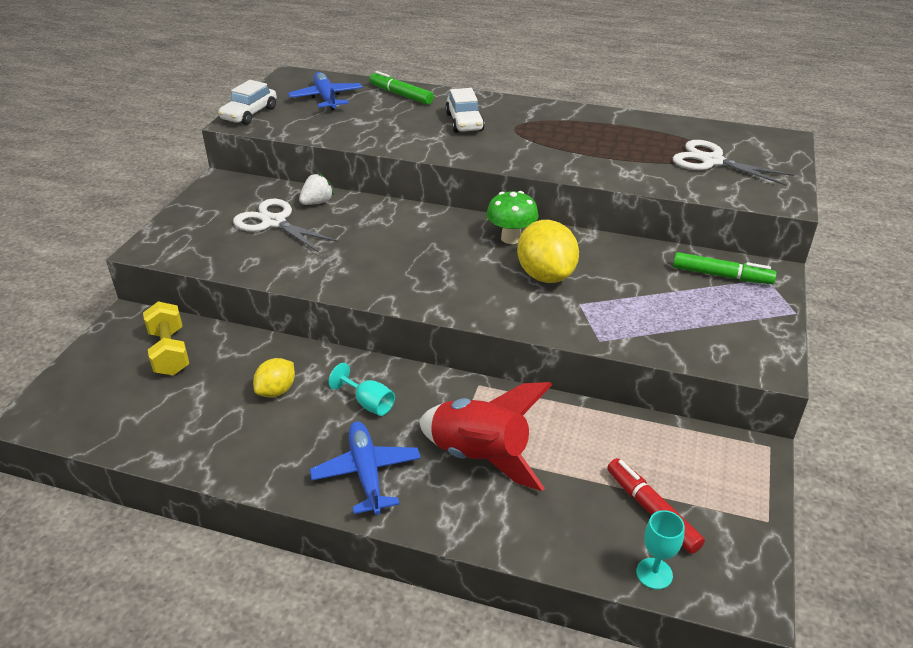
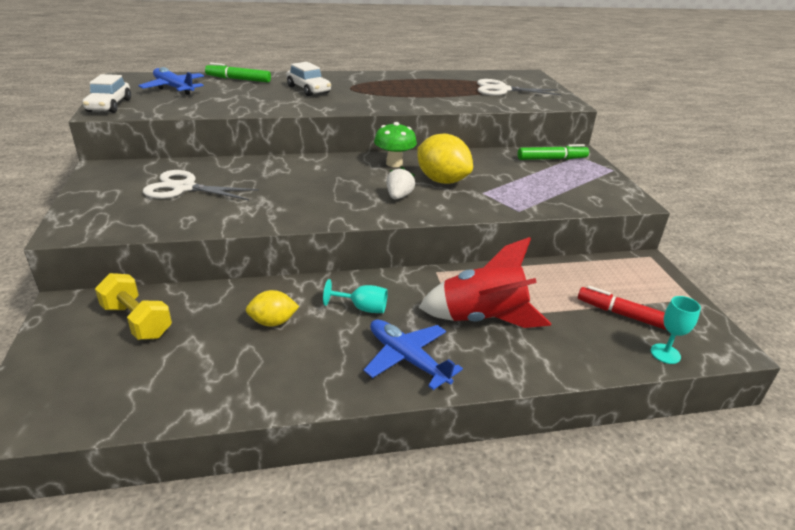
camera: 30 degrees left, 5 degrees down
(276, 391) = (273, 322): yellow lemon -> yellow lemon turned 75 degrees clockwise
(317, 202) = (212, 168): white strawberry -> white strawberry (399, 196)

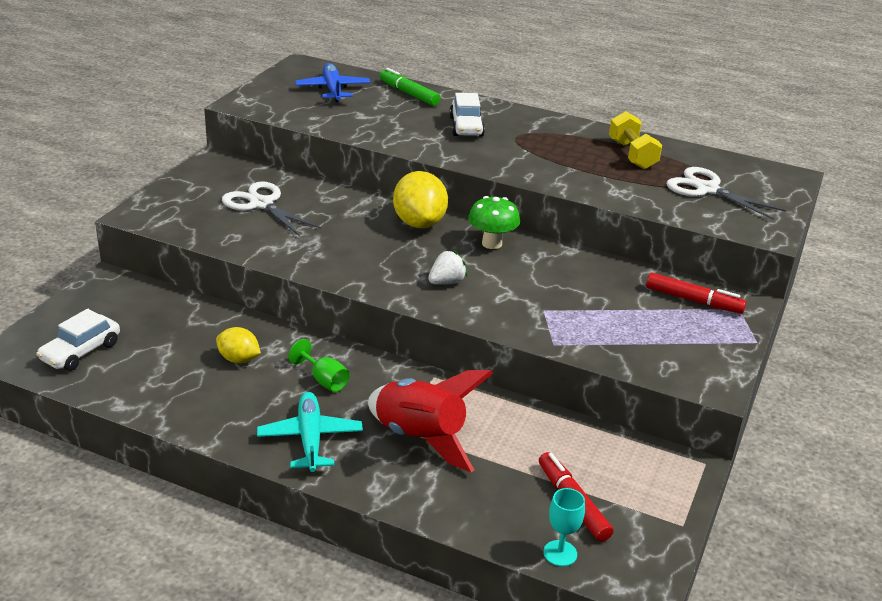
camera: 35 degrees right, 0 degrees up
(109, 105) = (254, 97): white car -> white car (81, 352)
(137, 321) = (143, 314): yellow dumbbell -> yellow dumbbell (632, 155)
(362, 308) = (324, 380): turquoise goblet -> green goblet
(407, 359) = (310, 439): blue plane -> turquoise plane
(442, 180) = (517, 281): yellow lemon -> yellow lemon (419, 223)
(552, 159) = (693, 300): green marker -> red marker

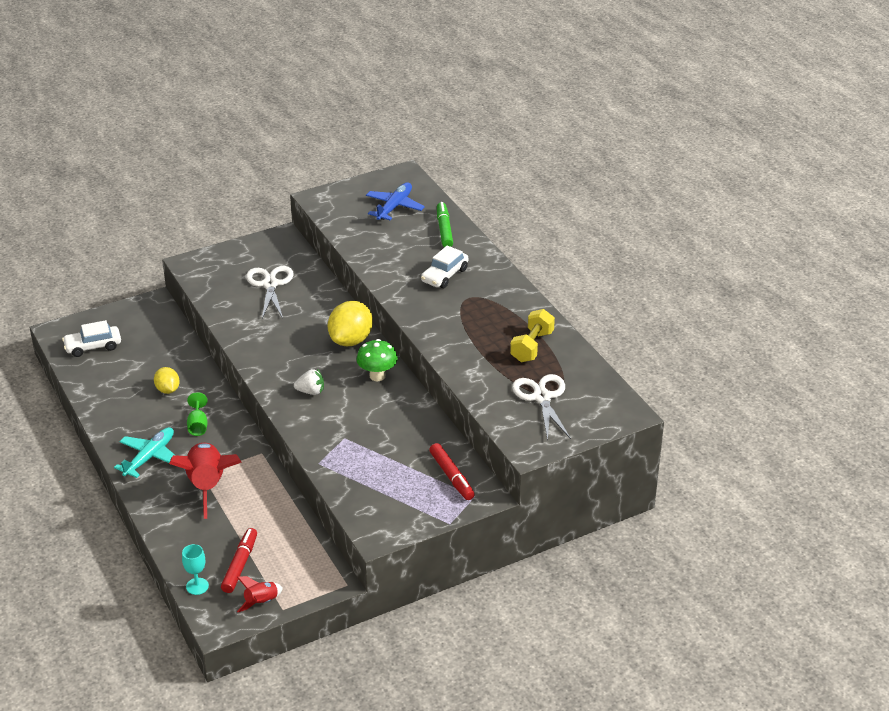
camera: 40 degrees right, 5 degrees up
(652, 530) = (261, 602): none -> red rocket

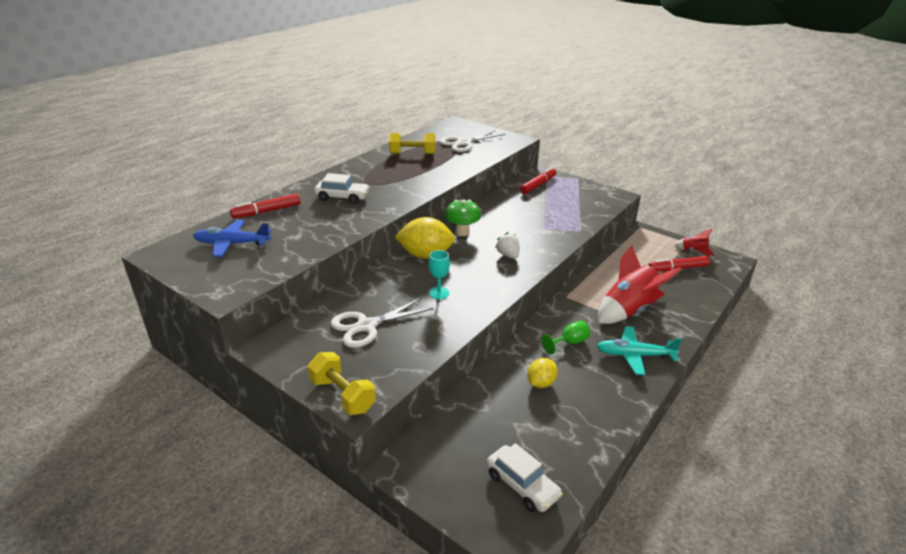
camera: 115 degrees left, 5 degrees down
(197, 586) = (717, 279): turquoise goblet -> turquoise goblet (439, 293)
(204, 260) = (342, 395): none -> yellow dumbbell
(444, 229) = (267, 211): green marker -> red marker

